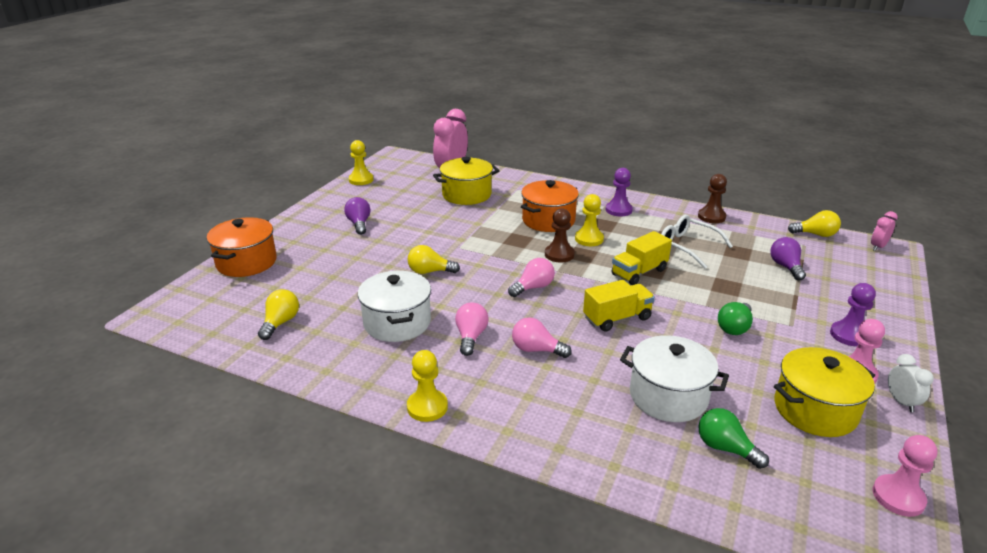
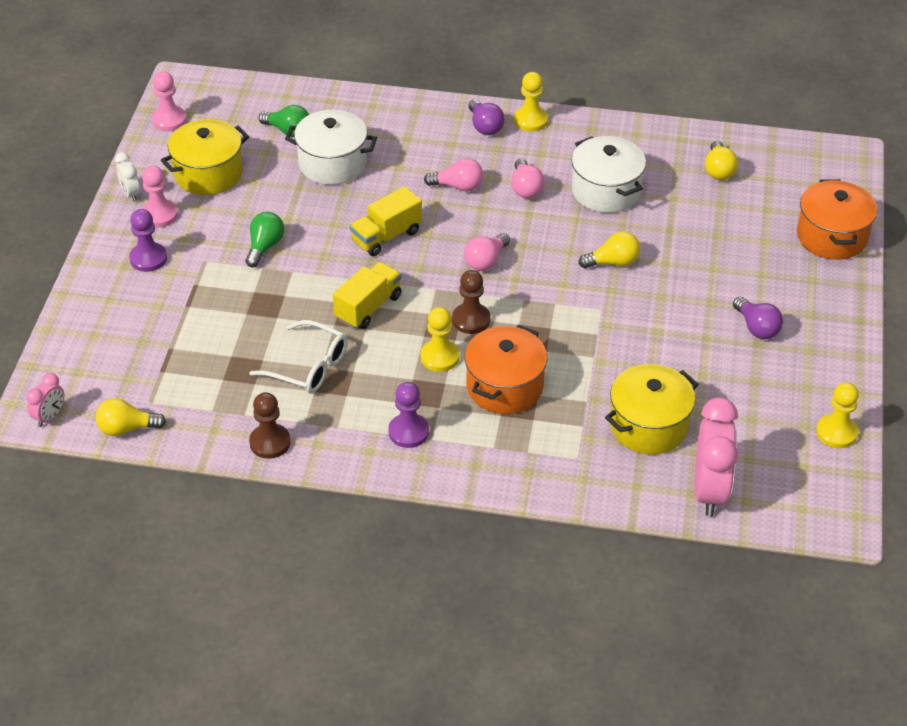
camera: 165 degrees right, 15 degrees up
(785, 267) = (187, 351): purple light bulb -> purple light bulb (485, 126)

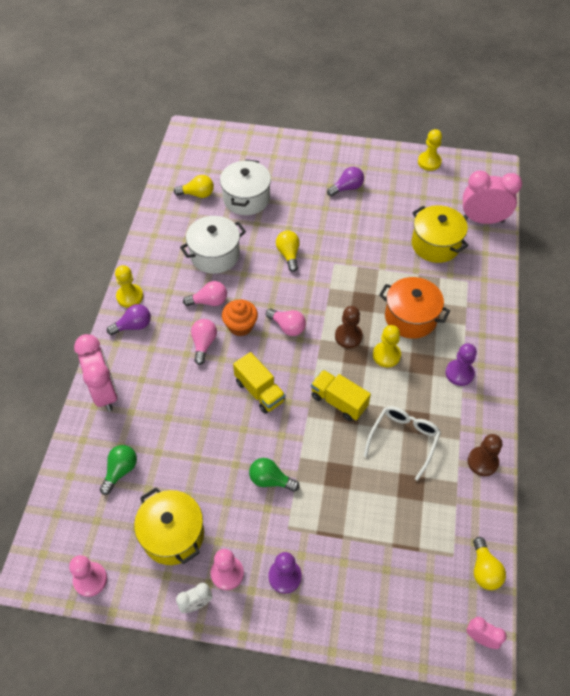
camera: 90 degrees left, 10 degrees up
(332, 163) = (168, 433): white pot -> white pot (246, 198)
(390, 111) = (104, 392): none -> pink clock
(487, 218) = (240, 326): none -> orange cupcake
(832, 236) = (265, 147): orange pot -> none

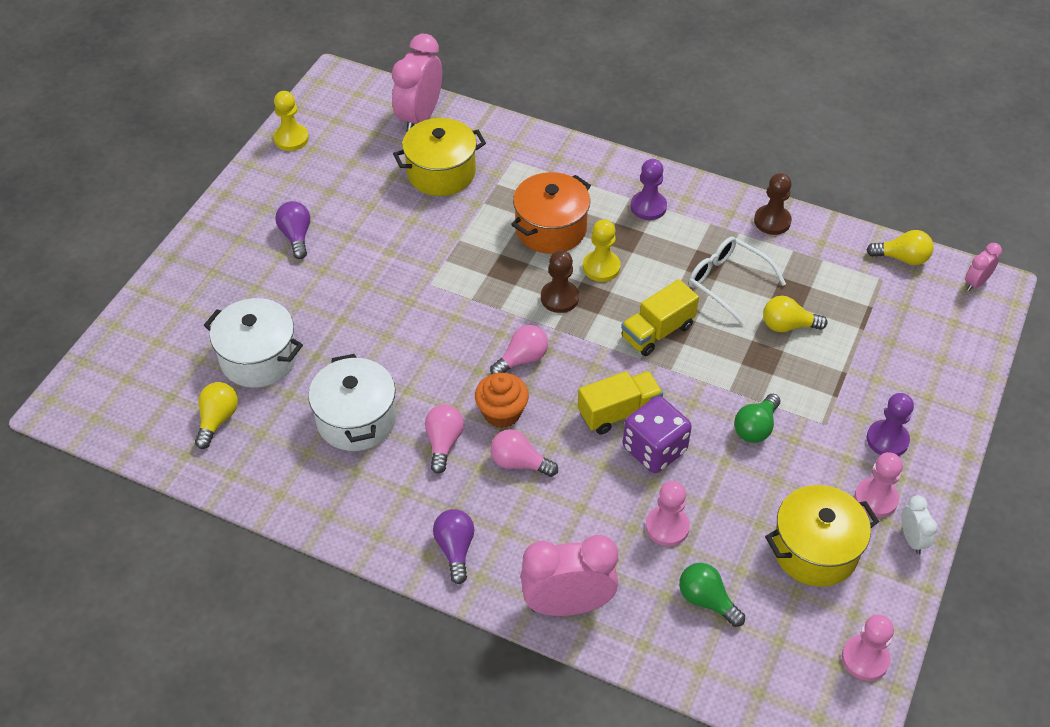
camera: 75 degrees left, 5 degrees down
(130, 296) = (395, 546): yellow pawn -> none
(173, 437) = (667, 527): none -> pink pawn
(234, 418) = (654, 449): none -> purple dice
(288, 254) = (393, 330): yellow light bulb -> yellow light bulb (788, 325)

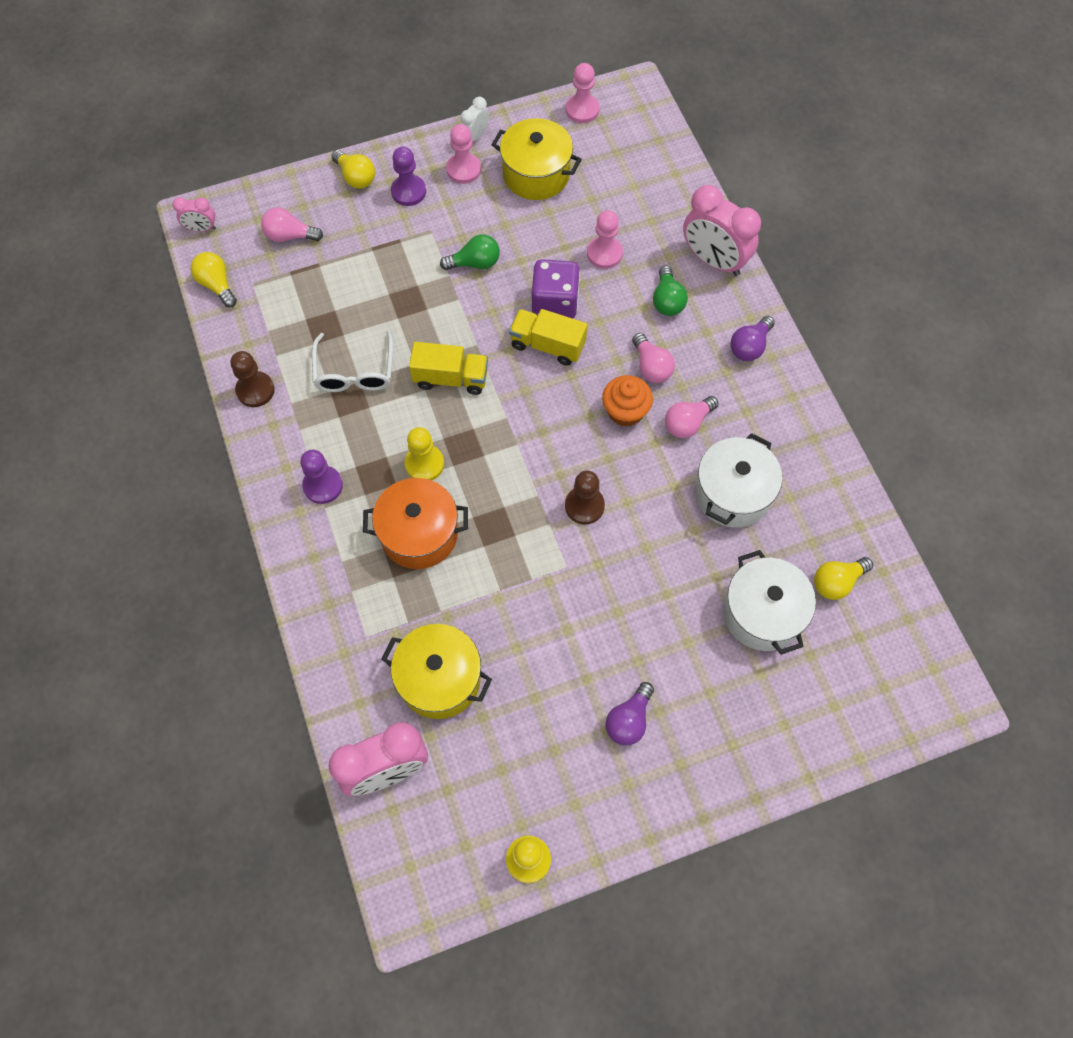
camera: 135 degrees left, 15 degrees up
(522, 359) = (567, 439): pink light bulb -> pink light bulb (290, 236)
(559, 298) = (485, 465): brown pawn -> brown pawn (584, 506)
(706, 600) = (630, 200): green light bulb -> green light bulb (667, 300)
(788, 325) = (361, 307): yellow light bulb -> yellow light bulb (356, 177)

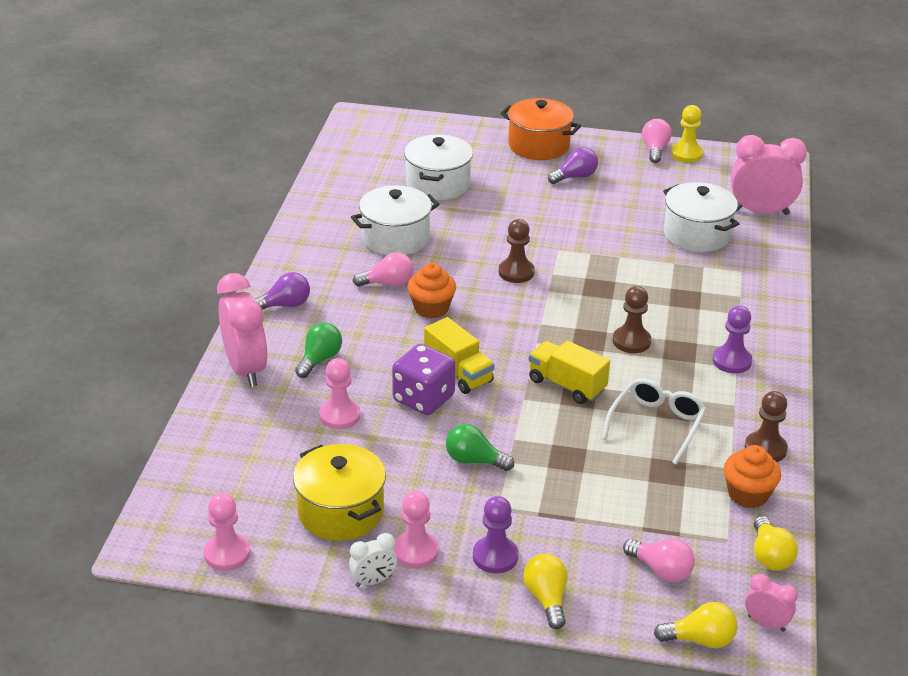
camera: 150 degrees left, 30 degrees down
(253, 335) = (748, 494): none -> orange cupcake
(419, 534) = (664, 305): orange pot -> orange pot (538, 146)
(424, 464) = (631, 341): yellow pawn -> brown pawn
(439, 679) = (696, 234): yellow pot -> white pot
(651, 367) = (381, 325): pink light bulb -> pink light bulb (655, 150)
(837, 582) = (371, 178): yellow light bulb -> yellow light bulb (700, 640)

